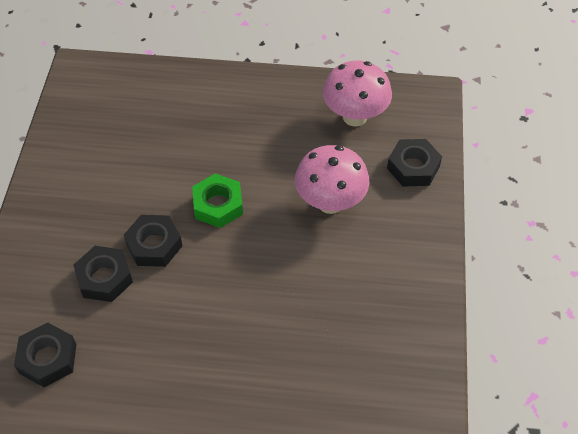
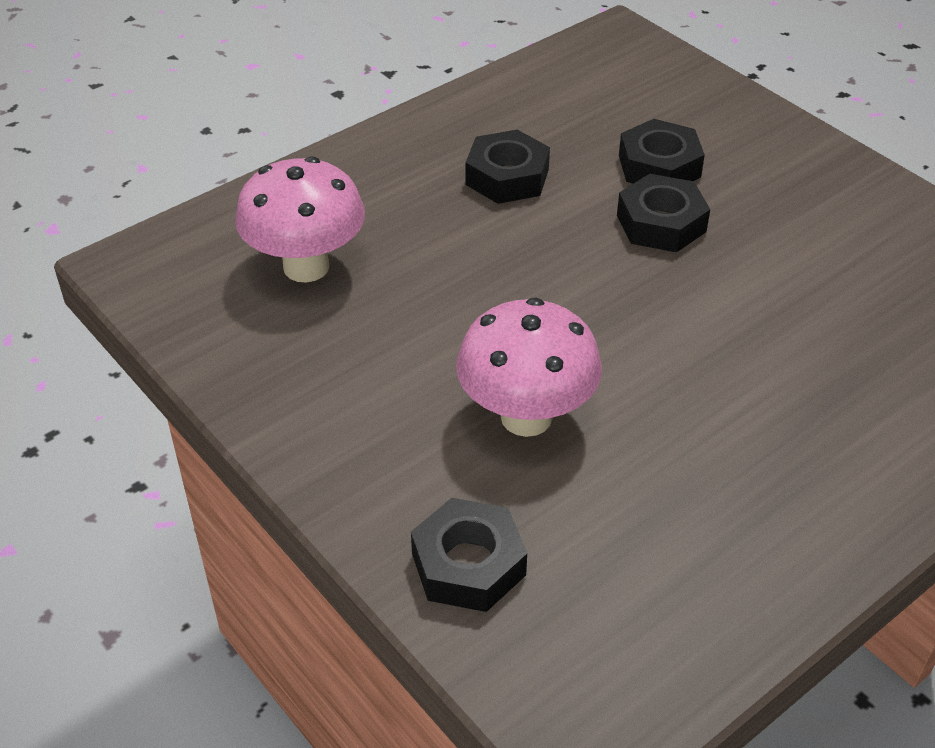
camera: 135 degrees right, 10 degrees down
(48, 358) = (602, 88): black nut -> black nut (507, 177)
(218, 205) = (659, 309): green nut -> none
(354, 117) = (660, 578): pink mushroom -> pink mushroom (306, 267)

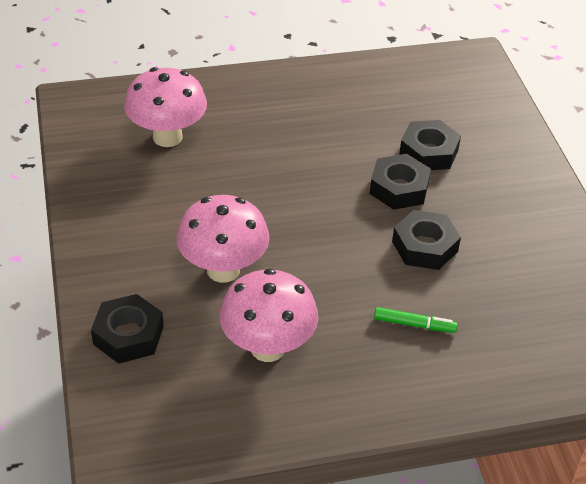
camera: 25 degrees right, 0 degrees up
(507, 177) = (327, 125): black nut -> black nut (424, 246)
(670, 498) = (267, 348): none -> pink mushroom
(822, 387) = (414, 324): none -> green marker

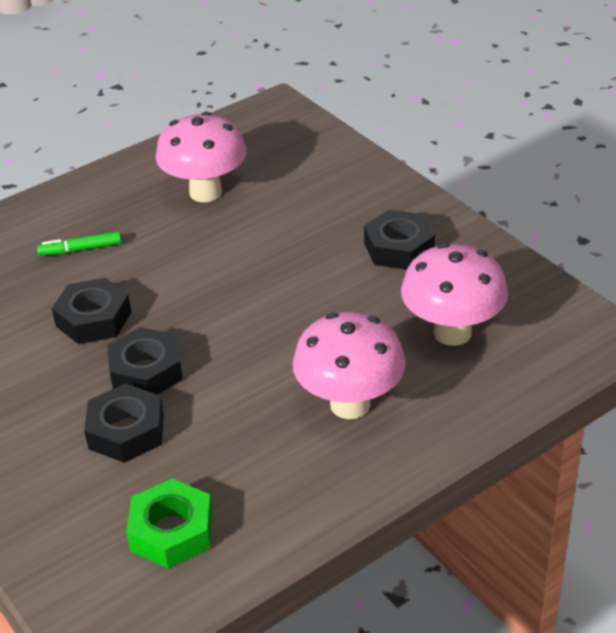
camera: 160 degrees right, 5 degrees down
(128, 335) = (329, 164): black nut -> black nut (399, 248)
(223, 270) = (286, 231): pink mushroom -> pink mushroom (350, 404)
(421, 88) = (172, 531): none -> green nut

